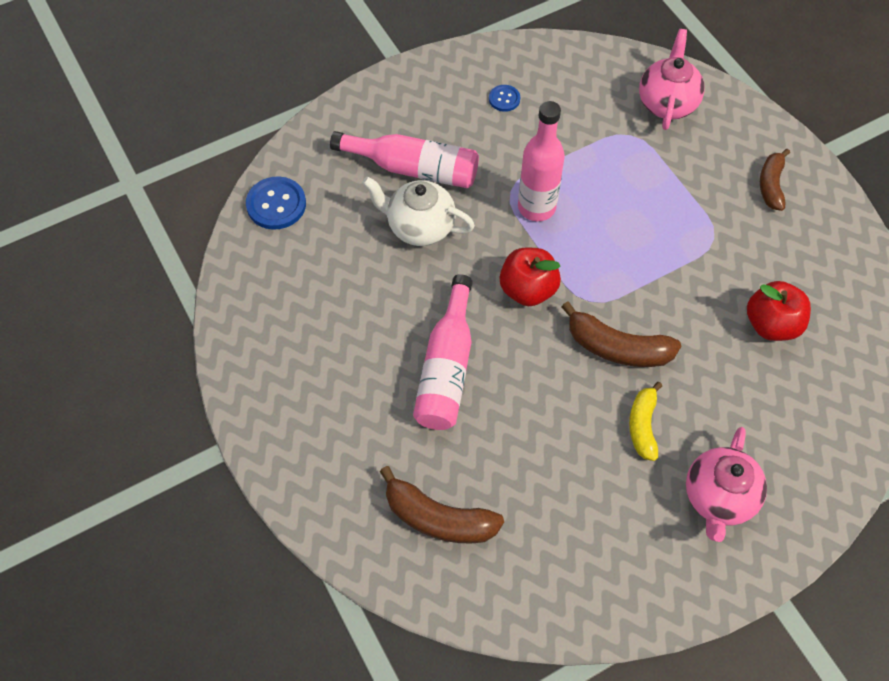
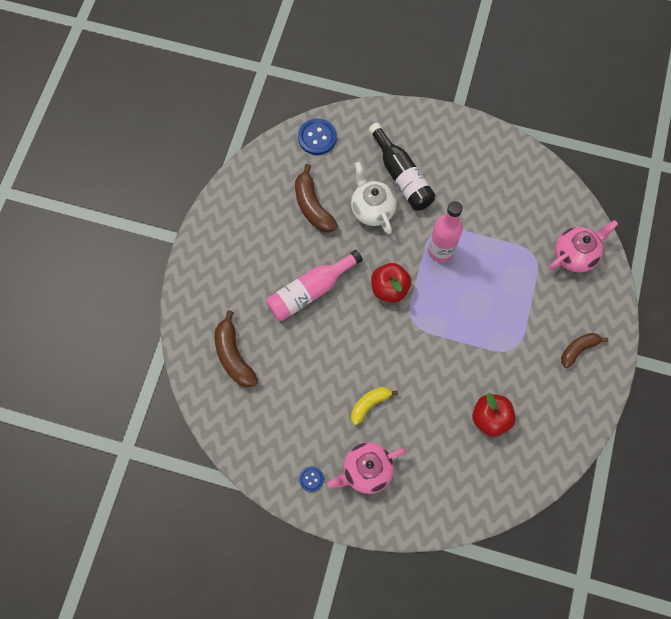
camera: 45 degrees right, 10 degrees up
(414, 169) = (401, 176): pink bottle -> black bottle
(504, 99) = (489, 177): blue button -> blue button (311, 479)
(617, 347) = (400, 356): brown banana -> brown banana (312, 206)

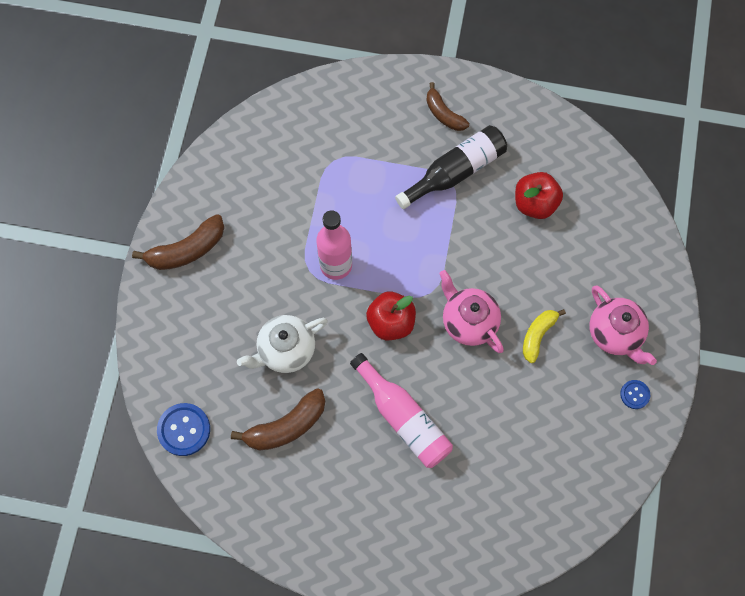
camera: 95 degrees left, 0 degrees up
(233, 356) = (499, 505): brown banana -> brown banana (186, 250)
(369, 404) = (537, 335): yellow banana -> yellow banana turned 75 degrees clockwise
(401, 176) = (236, 317): black bottle -> black bottle (456, 171)
(574, 255) = (330, 117): pink teapot -> pink teapot (468, 321)

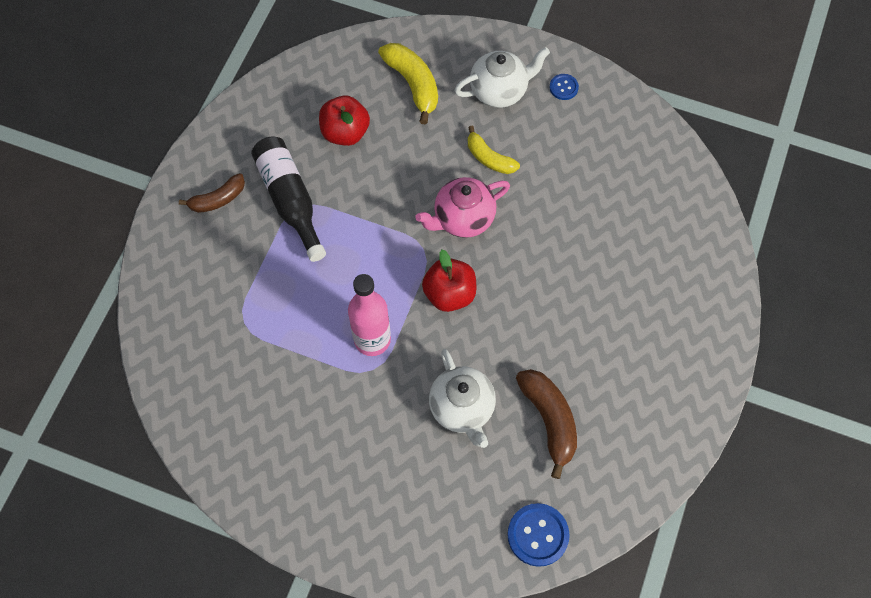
camera: 80 degrees left, 5 degrees down
(186, 250) = (317, 505): brown banana -> none
(403, 418) = (557, 299): pink bottle -> none
(602, 253) = (413, 84): none -> yellow banana
(615, 333) = (499, 91): pink teapot -> white teapot

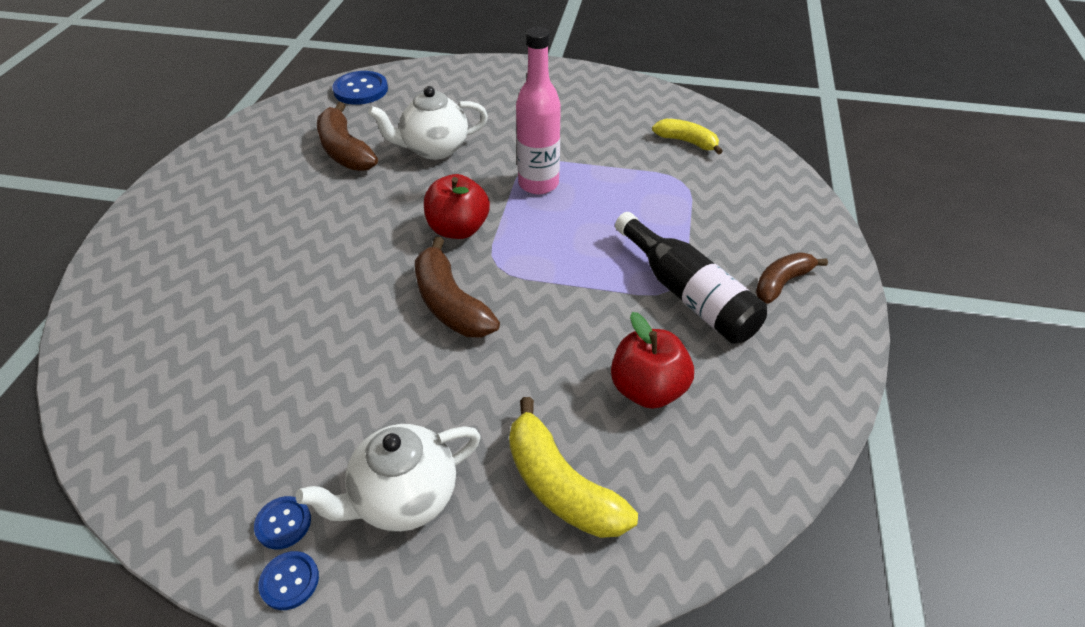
camera: 170 degrees right, 20 degrees down
(462, 408) = (434, 149): white teapot -> white teapot turned 75 degrees counterclockwise
(463, 218) = (450, 303): pink teapot -> brown banana
(489, 158) = (417, 384): yellow banana -> yellow banana (687, 142)
(557, 60) = (289, 581): none -> blue button

